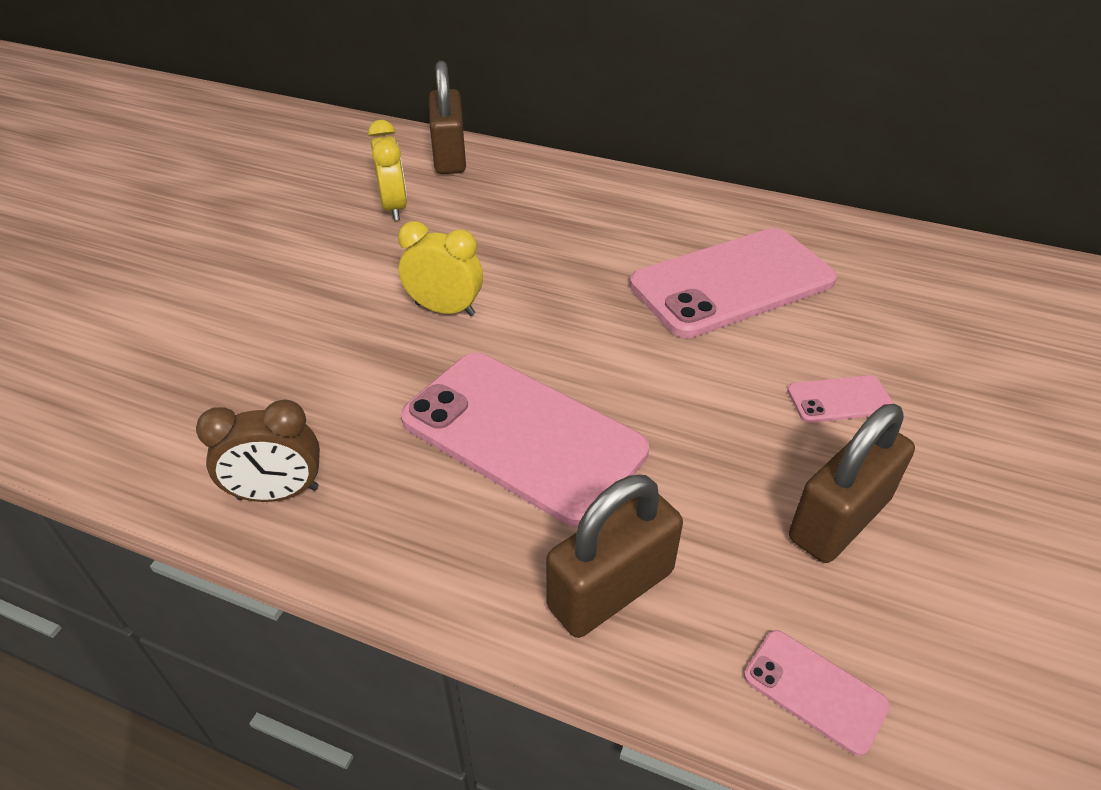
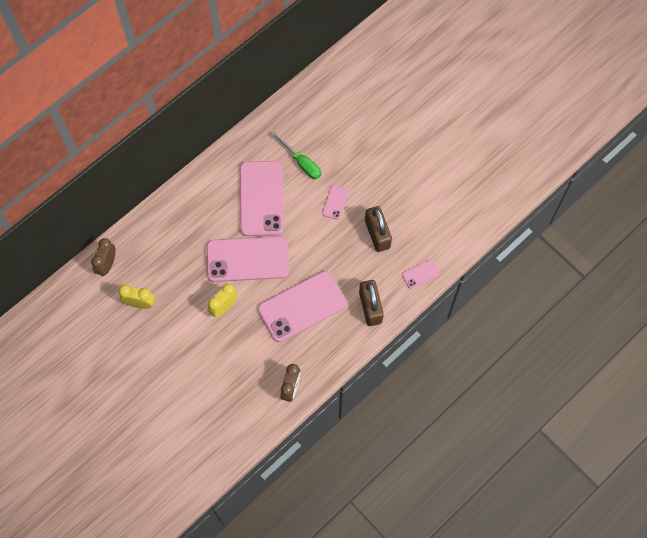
camera: 65 degrees left, 25 degrees up
(450, 157) = (107, 264): brown padlock -> brown clock
(579, 307) = (247, 259): none -> pink phone
(871, 313) = (302, 163): none -> green screwdriver

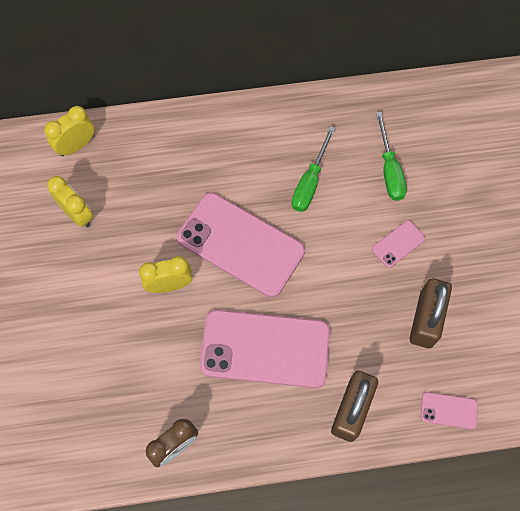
camera: 35 degrees right, 0 degrees up
(107, 264) = (76, 146): brown clock -> yellow clock
(261, 198) = (310, 182): pink phone -> green screwdriver

